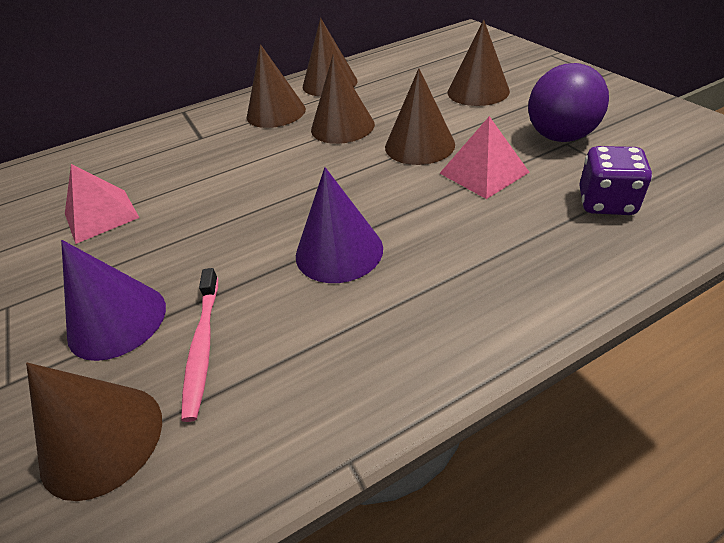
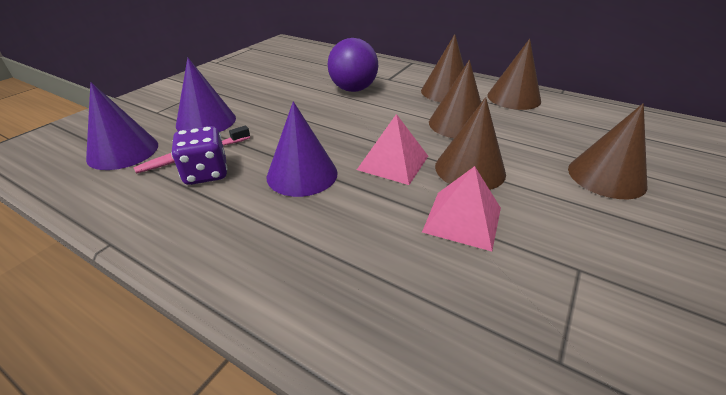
camera: 55 degrees right, 5 degrees down
(101, 215) = (288, 82): pink pyramid -> pink pyramid (393, 162)
(102, 439) = (123, 151): brown cone -> purple cone
(560, 137) = (586, 260): purple ball -> purple ball (353, 89)
(606, 203) = (487, 330): purple dice -> purple dice (206, 173)

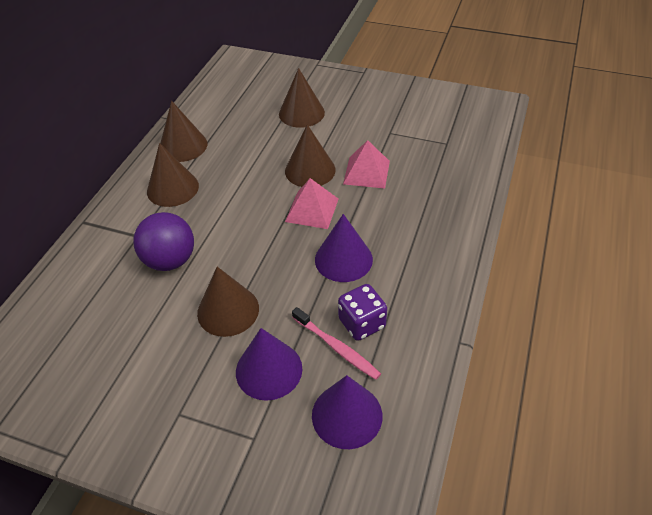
camera: 100 degrees left, 10 degrees up
(458, 124) = (241, 178): brown cone -> brown cone (228, 310)

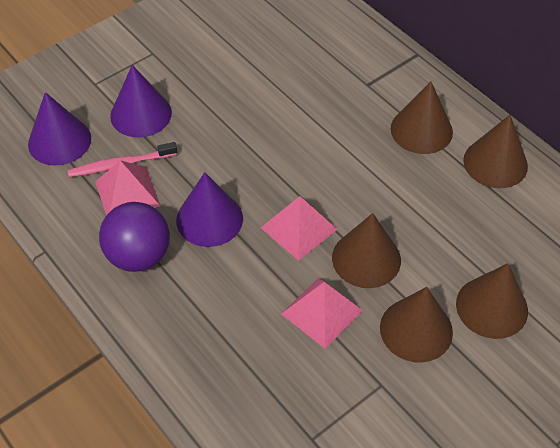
camera: 120 degrees right, 5 degrees up
(170, 260) = (314, 96): purple ball -> purple ball (139, 256)
(228, 310) = (222, 112): brown cone -> brown cone (416, 329)
(362, 323) = (127, 193): purple dice -> pink pyramid

